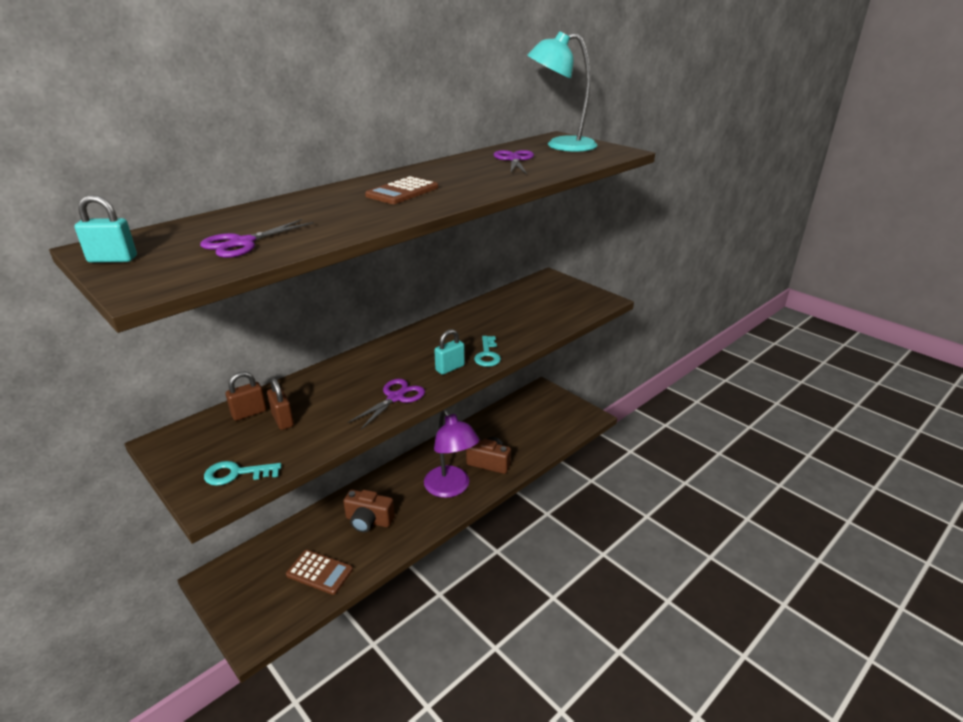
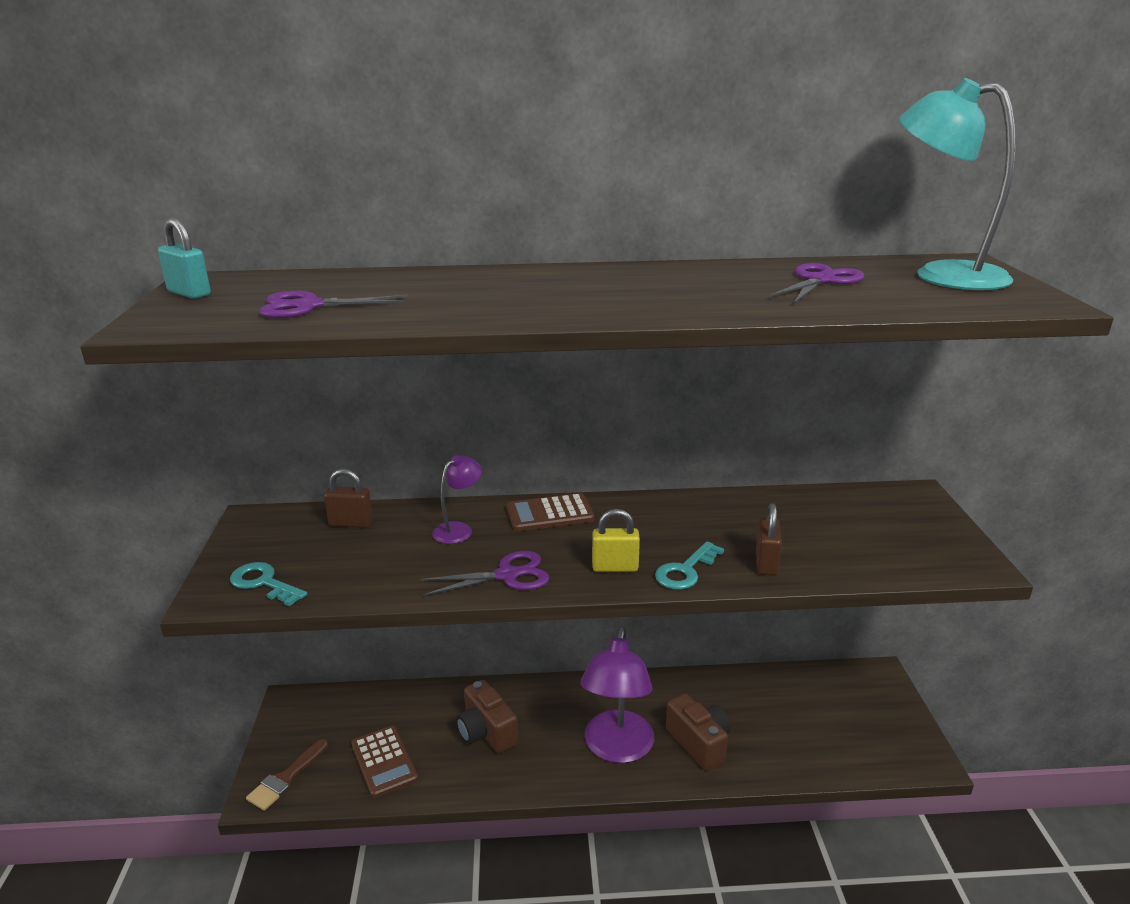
camera: 40 degrees right, 5 degrees down
(260, 621) = (285, 779): none -> brown brush
(283, 420) = (369, 546): brown padlock -> brown padlock (766, 563)
(331, 386) = (458, 529): none -> purple lamp
(402, 192) = (581, 290): brown calculator -> brown calculator (550, 514)
(450, 368) = (615, 567): turquoise padlock -> yellow padlock

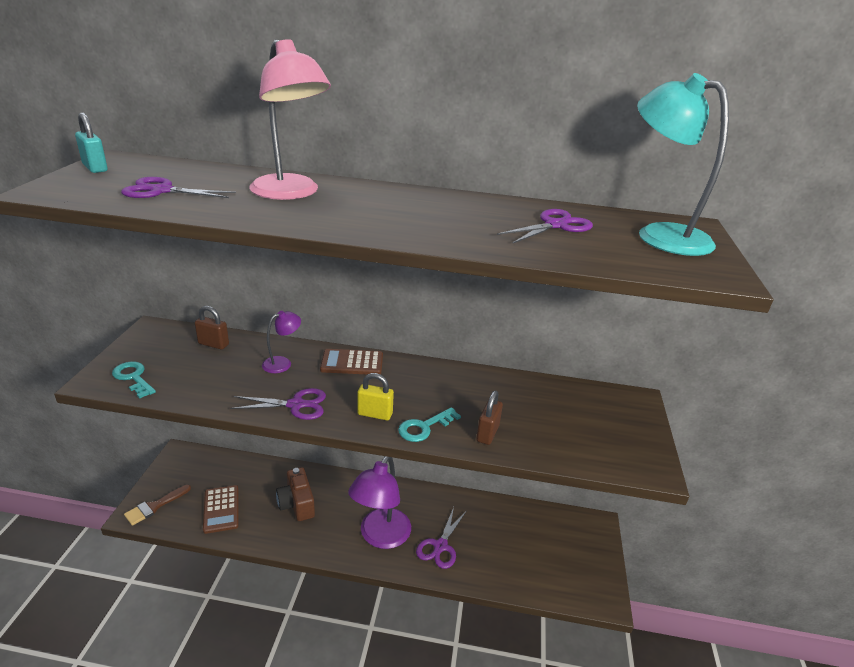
camera: 10 degrees right, 5 degrees up
(477, 288) = (291, 193): none -> pink lamp
(699, 743) = (440, 546): brown camera -> purple scissors

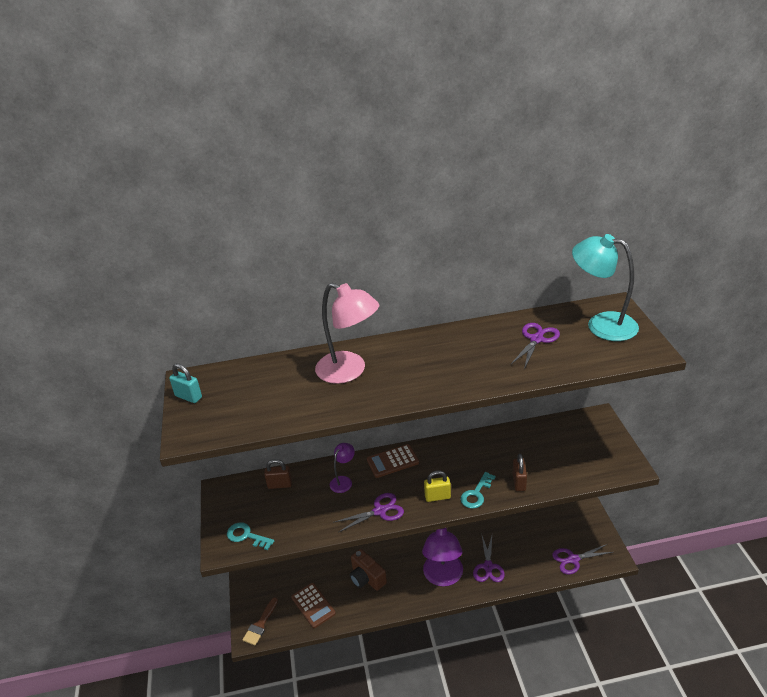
camera: 15 degrees left, 5 degrees up
(162, 191) = (264, 403): purple scissors -> purple scissors (573, 559)

